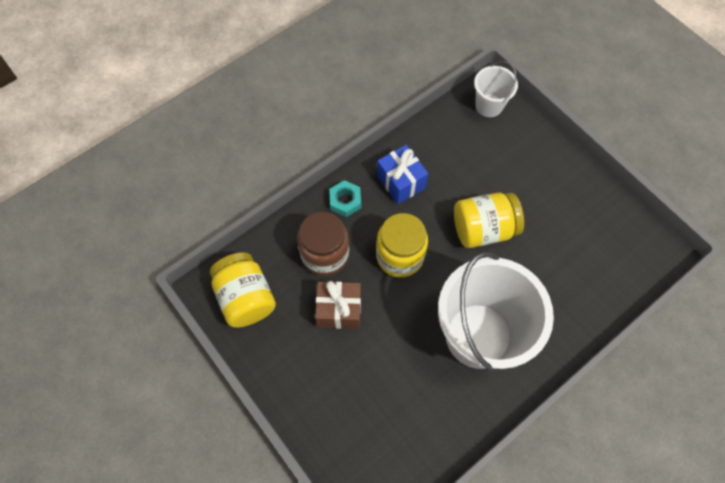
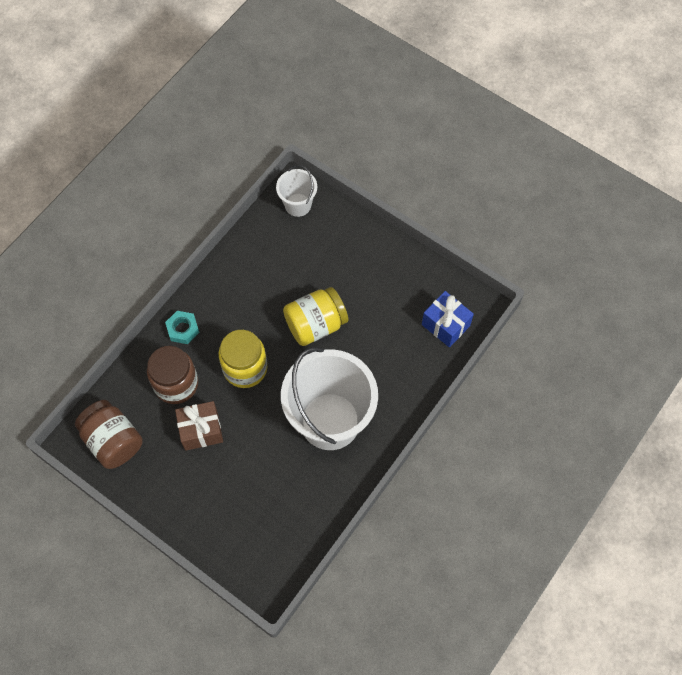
camera: 15 degrees left, 0 degrees up
(246, 298) = (113, 441): yellow jar -> brown jar
(401, 182) = (230, 299): blue gift -> blue gift (445, 325)

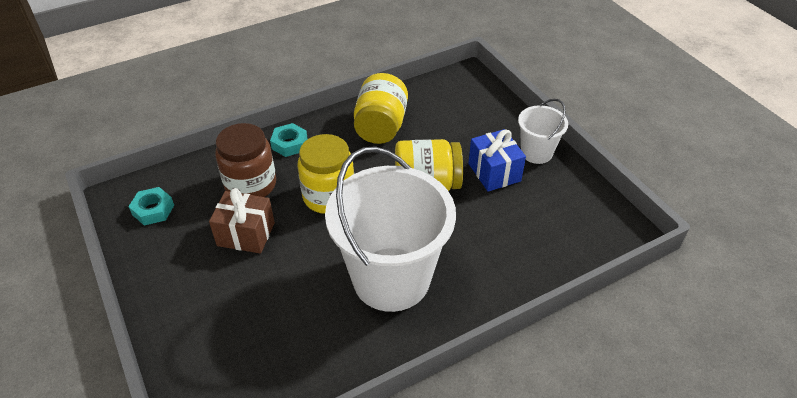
camera: 25 degrees right, 20 degrees down
(113, 441) = (153, 210): brown jar -> turquoise nut
(249, 279) = (381, 126): none -> yellow jar
(298, 205) = (463, 88): white bucket -> white bucket (536, 152)
(445, 325) = (576, 235): blue gift -> blue gift (494, 172)

